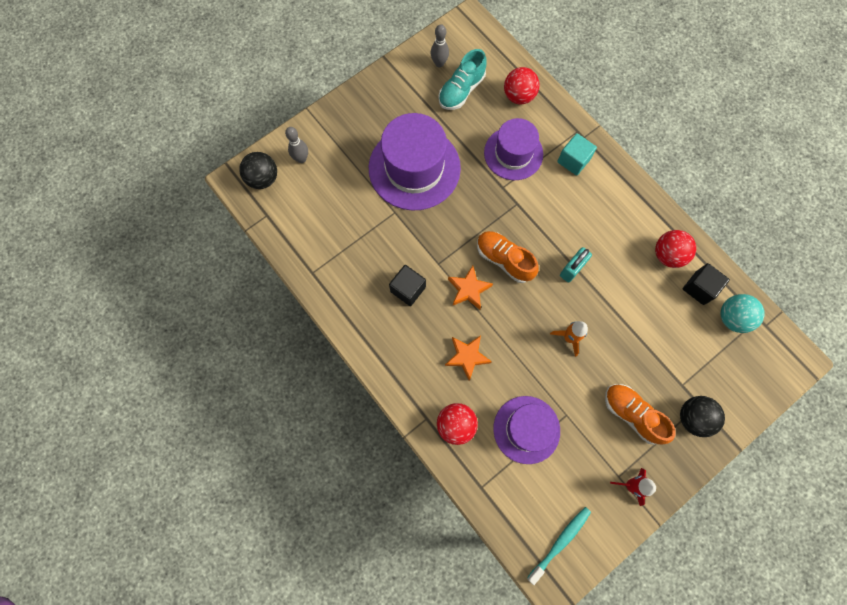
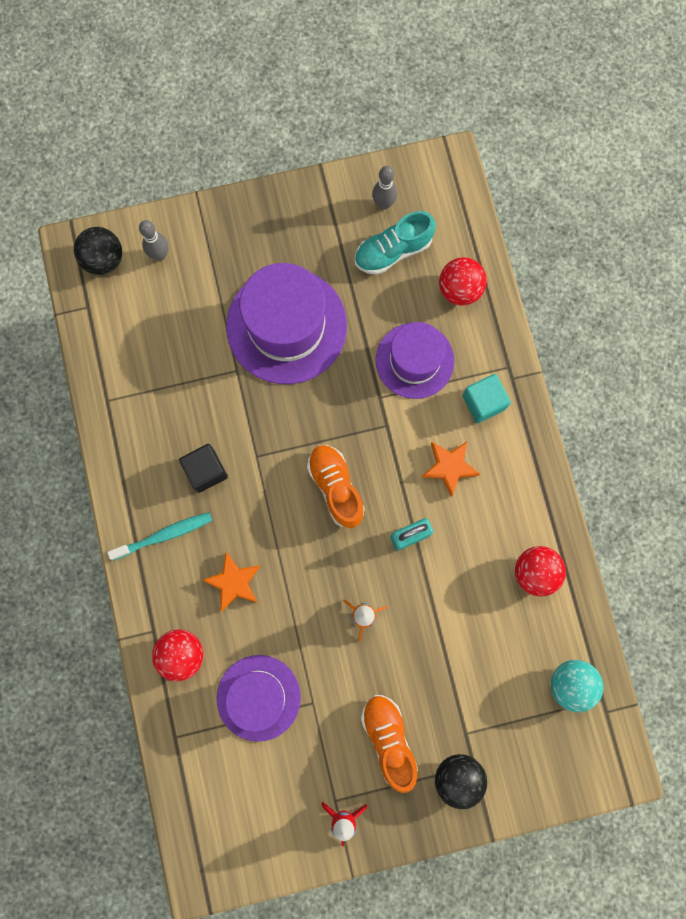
camera: 25 degrees right, 5 degrees up
(468, 289) = (276, 504): orange star -> orange star (449, 467)
(560, 542) = (231, 840): turquoise toothbrush -> turquoise toothbrush (164, 535)
(699, 288) = (551, 630): black cube -> none

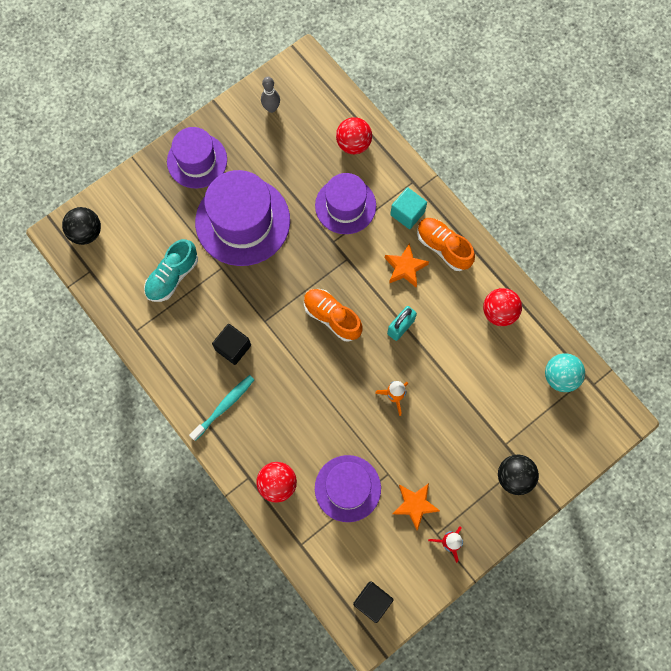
camera: 25 degrees left, 5 degrees down
(160, 255) = (126, 211): grey bowling pin -> none
(224, 842) = (372, 601): none -> black cube
(234, 582) = (291, 416): orange star -> orange star (415, 505)
(268, 229) = (197, 160): none -> purple hat
(389, 739) = (454, 473): orange shoe -> orange shoe (443, 247)
(393, 251) = (294, 138): turquoise shoe -> turquoise shoe (172, 276)

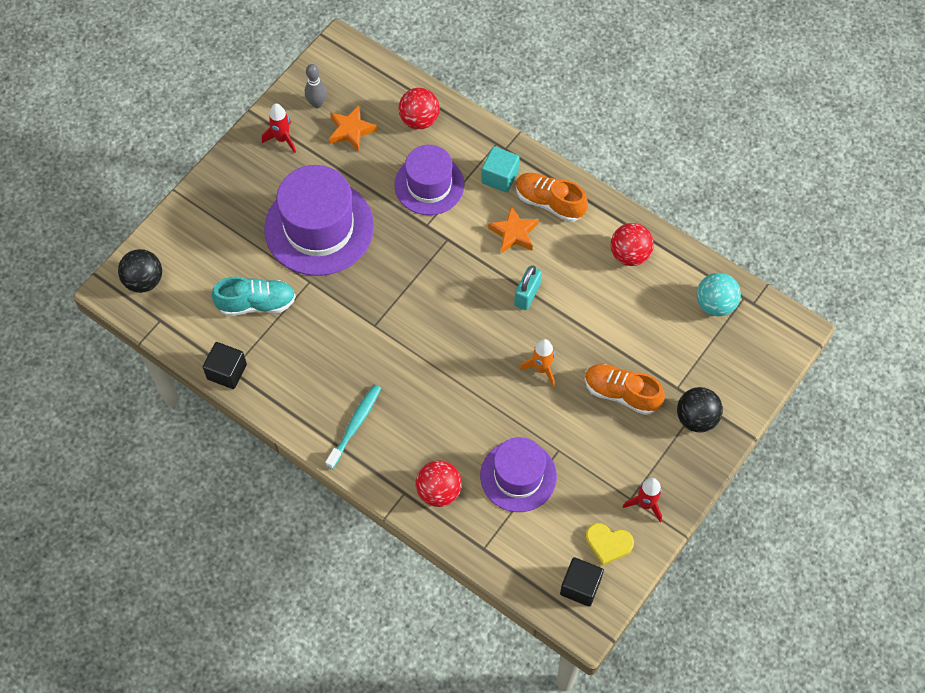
camera: 15 degrees left, 10 degrees down
(172, 276) = (256, 303): turquoise shoe -> turquoise shoe turned 120 degrees counterclockwise
(197, 160) = (249, 176): purple hat -> none
(233, 133) = (282, 139): none -> red rocket
(233, 347) = (347, 361): black cube -> black cube (227, 372)
(332, 317) = (448, 303): orange shoe -> orange shoe (621, 393)
(406, 569) = (608, 544): none -> yellow heart
(415, 505) = (597, 474): orange star -> orange star (351, 130)

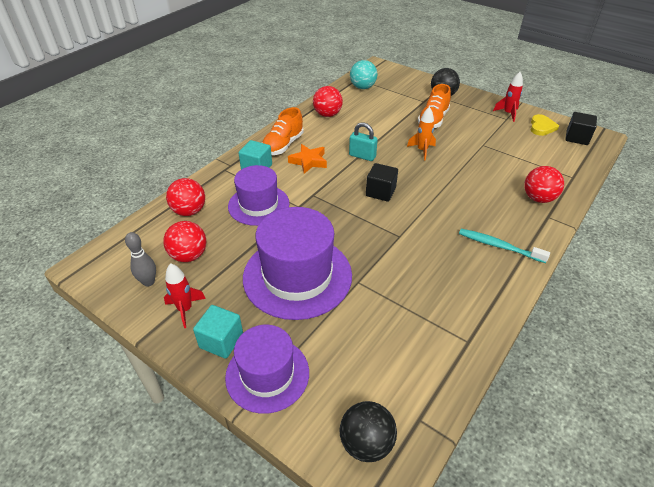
camera: 90 degrees left, 20 degrees down
(227, 372) = (471, 345): black cube -> black cube (380, 192)
(245, 172) = (221, 341): none -> turquoise cube
(256, 303) = (386, 323): turquoise shoe -> none
(351, 130) = (189, 255): orange star -> red ball
(518, 476) = (509, 161): purple hat -> purple hat (267, 374)

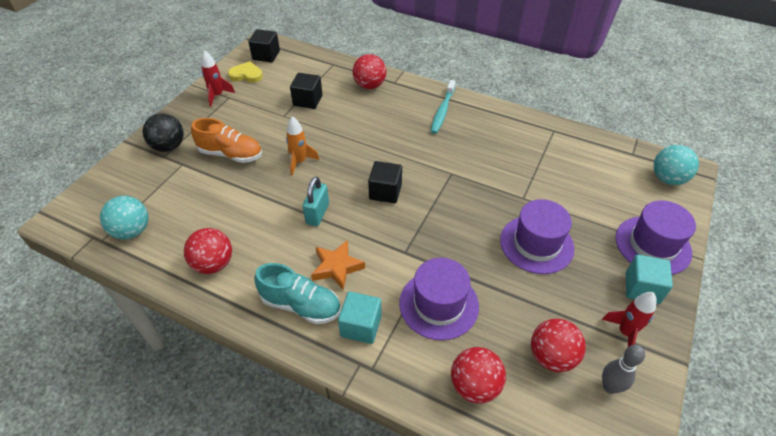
camera: 100 degrees left, 5 degrees up
(283, 145) = (301, 305): orange shoe -> turquoise shoe
(297, 276) = (536, 244): purple hat -> purple hat, size x0.65
(366, 443) = (667, 179): black ball -> turquoise ball
(507, 158) = (307, 100): none -> black cube

